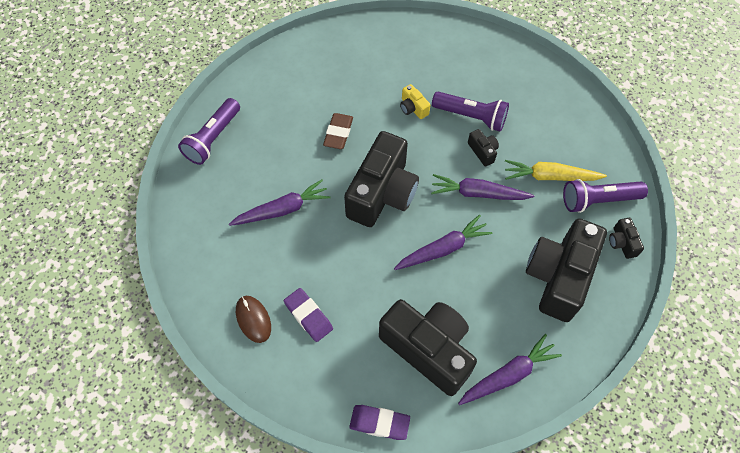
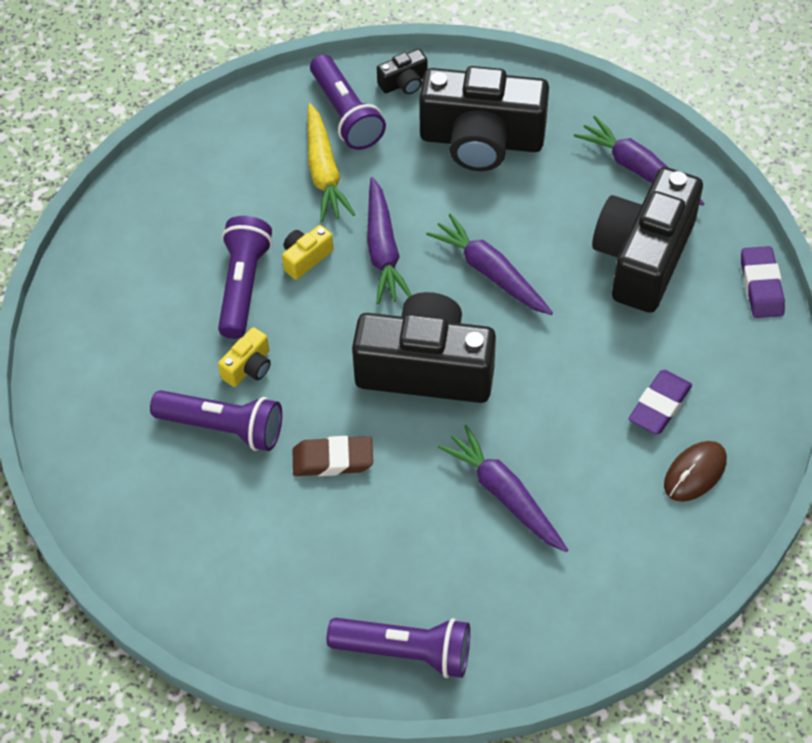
camera: 105 degrees left, 5 degrees down
(377, 89) = (223, 428): none -> purple flashlight
(483, 151) = (306, 258): black camera -> yellow camera

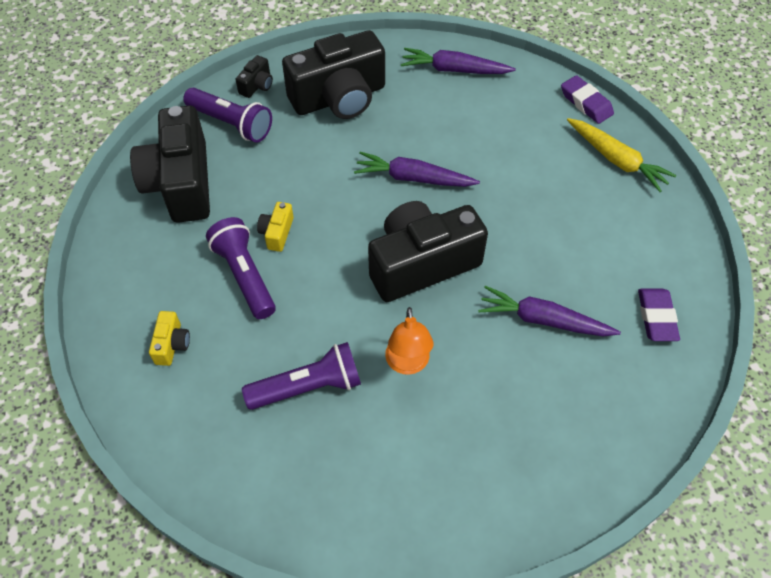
camera: 35 degrees left, 0 degrees up
(248, 367) = (293, 332): yellow camera -> yellow camera (172, 344)
(324, 172) = (245, 168): yellow carrot -> yellow carrot (616, 160)
(333, 460) = (407, 364): brown eraser -> orange lamp
(383, 250) = (328, 200): purple carrot -> none
(405, 652) = (570, 473): purple flashlight -> none
(643, 257) = (502, 120): black camera -> black camera (181, 183)
(659, 405) = (590, 207): purple eraser -> purple eraser (656, 317)
(695, 473) = (647, 237): brown mouse -> none

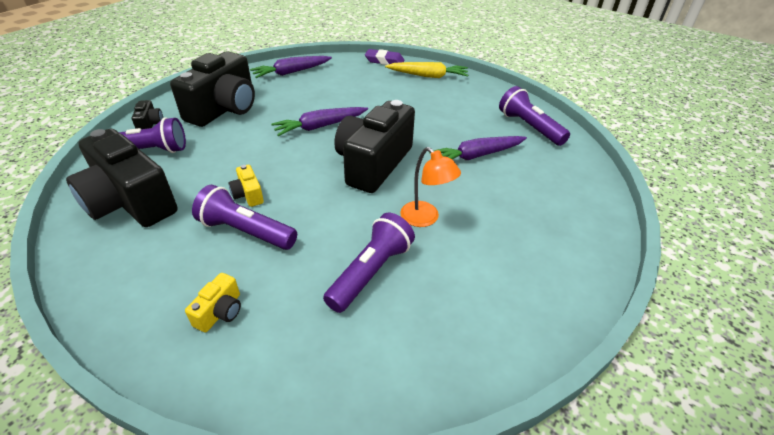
camera: 40 degrees left, 15 degrees down
(172, 344) = (220, 312): yellow camera -> yellow camera turned 60 degrees clockwise
(656, 317) = (529, 127): purple eraser -> purple flashlight

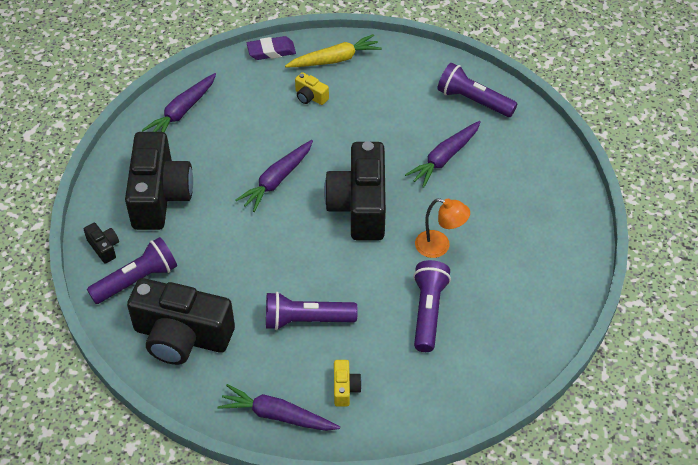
camera: 25 degrees left, 10 degrees up
(129, 308) = (277, 415): none -> purple carrot
(248, 194) = (277, 285): yellow camera -> yellow camera (310, 97)

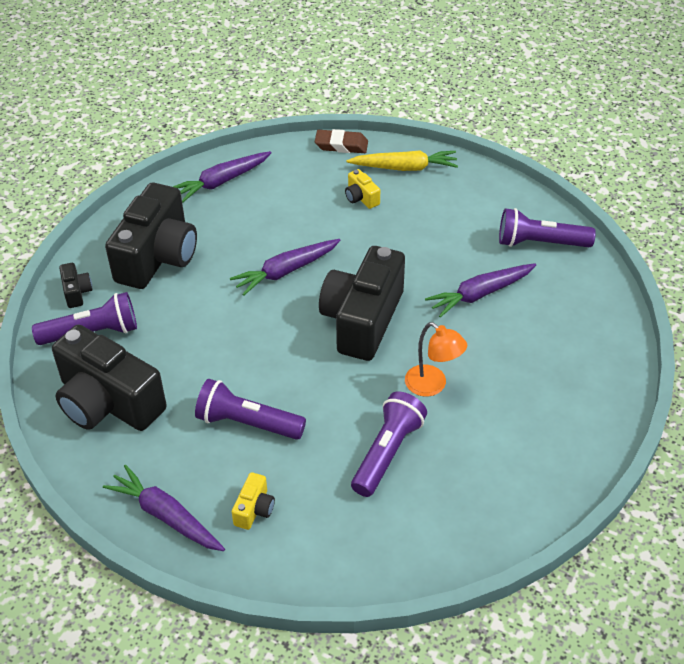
camera: 20 degrees right, 5 degrees down
(271, 51) = (341, 145): purple eraser -> brown eraser
(473, 100) = (540, 243): purple flashlight -> purple flashlight turned 45 degrees counterclockwise

